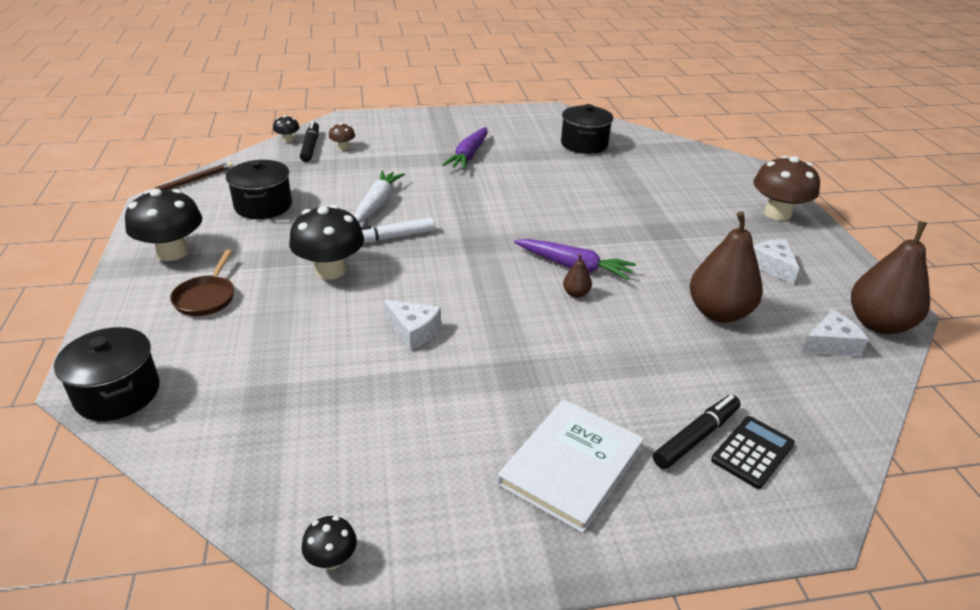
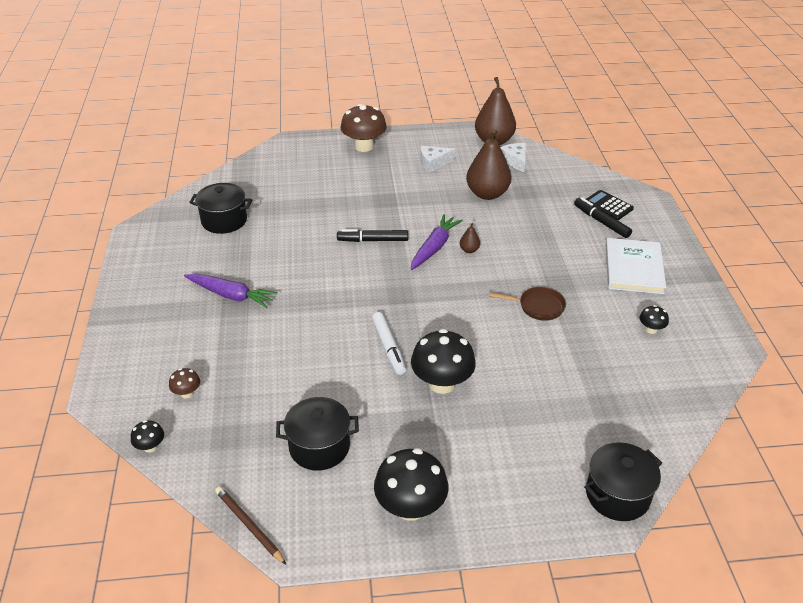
camera: 85 degrees left, 5 degrees up
(206, 297) = (487, 463): brown pan -> brown pan (538, 307)
(310, 147) = (178, 422): black marker -> black marker (373, 240)
(332, 559) = (723, 360): black mushroom -> black mushroom (651, 329)
(377, 204) = (325, 358): white carrot -> none
(414, 331) = (521, 331): white cheese -> none
(571, 466) = (633, 268): white book -> white book turned 60 degrees clockwise

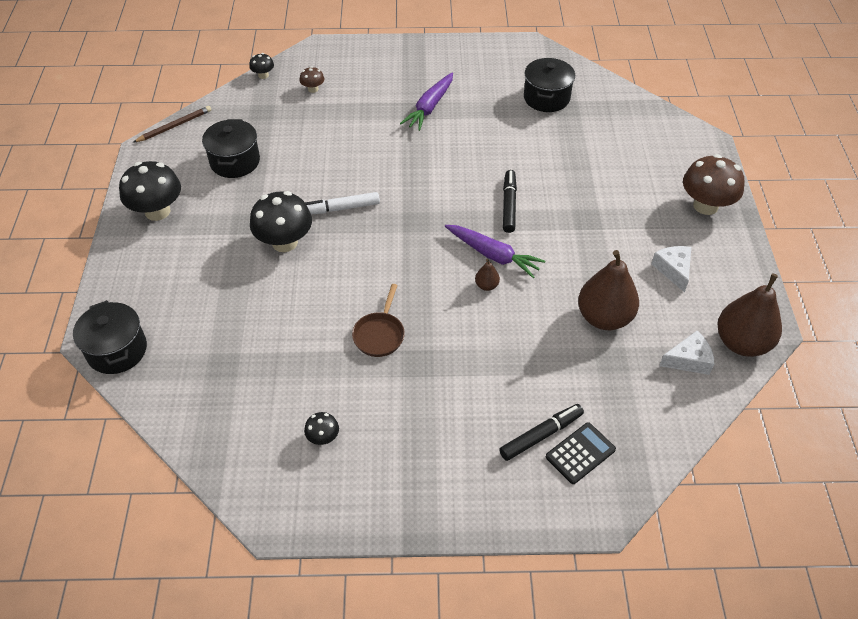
camera: 95 degrees right, 10 degrees up
(633, 268) = (438, 449): white book -> none

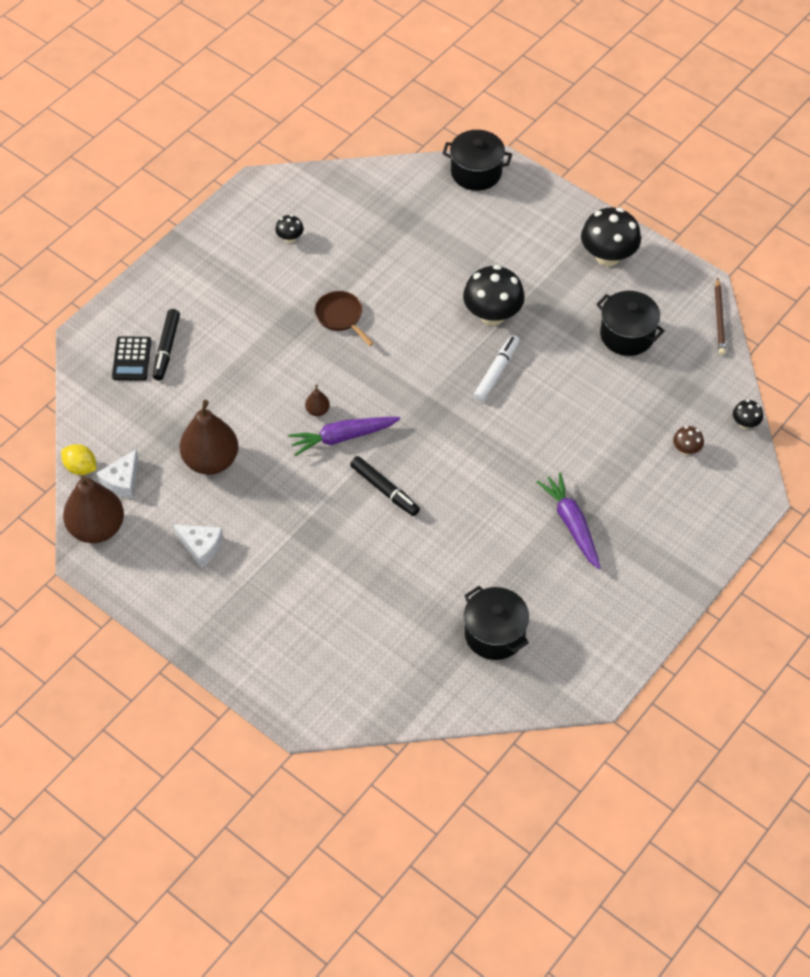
camera: 130 degrees right, 5 degrees up
(705, 205) = (235, 637): brown mushroom -> none
(714, 398) = (81, 468): none -> yellow lemon

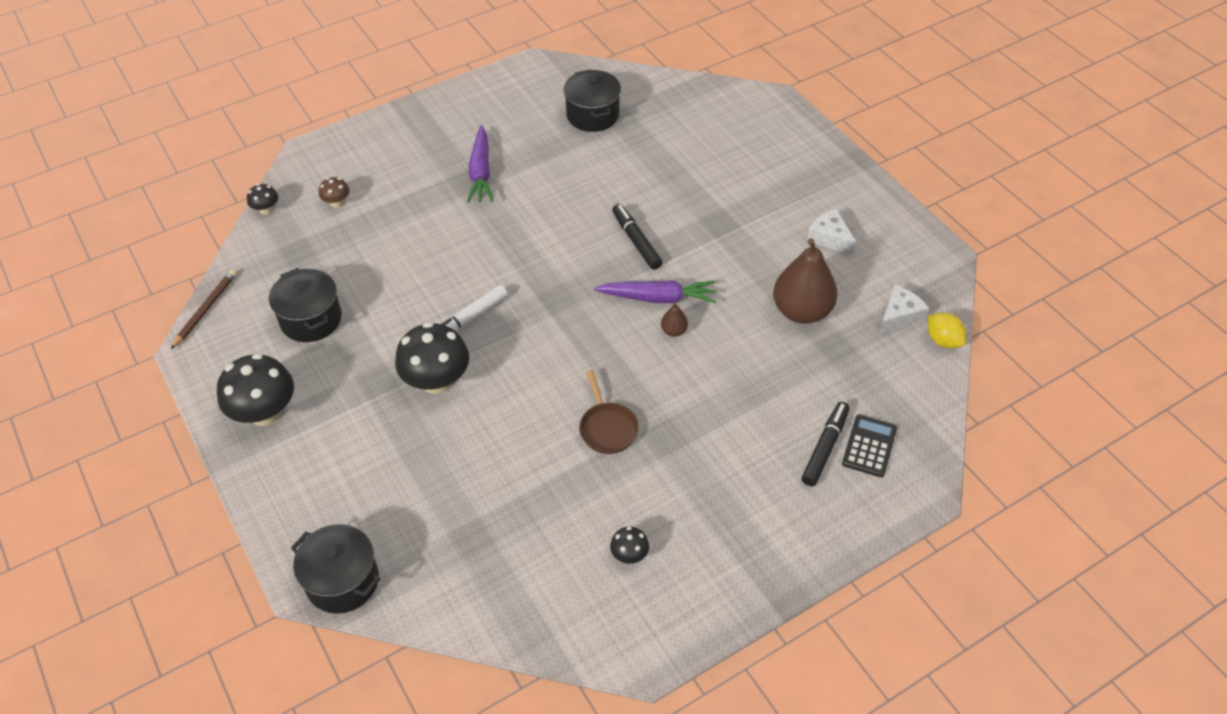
camera: 160 degrees left, 5 degrees down
(97, 528) = (931, 279): brown pear -> none

